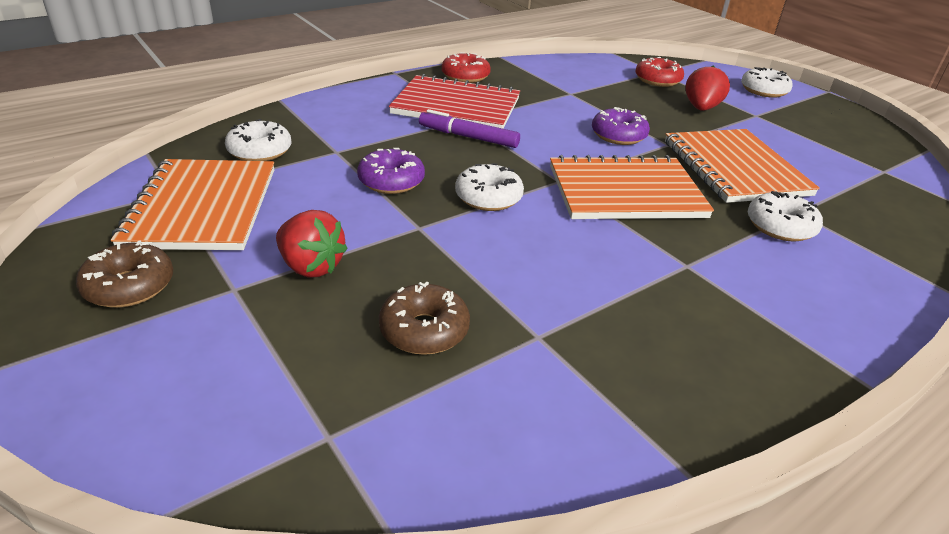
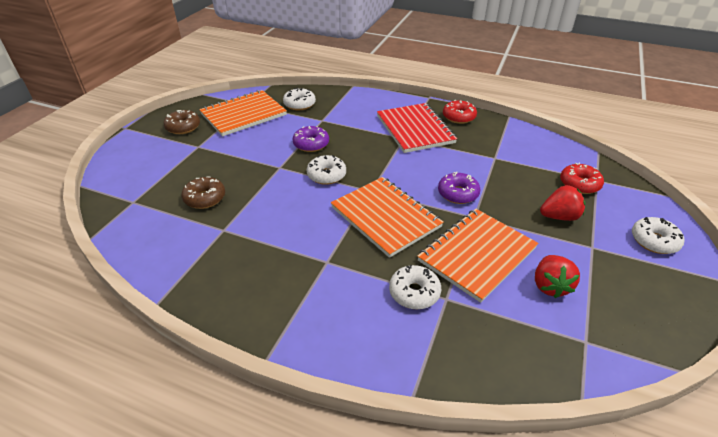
camera: 60 degrees right, 5 degrees up
(311, 266) = (225, 155): red strawberry -> red strawberry (550, 286)
(468, 137) = (383, 146): purple marker -> none

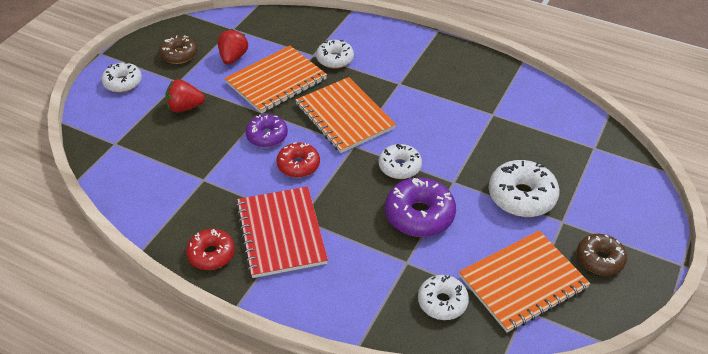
camera: 175 degrees left, 5 degrees up
(205, 198) = (522, 146): brown donut -> brown donut (179, 55)
(223, 160) = (521, 196): none -> white donut
(311, 144) = (419, 215): purple donut -> purple donut, size x1.54
(579, 184) = (137, 139): red donut -> red donut (298, 165)

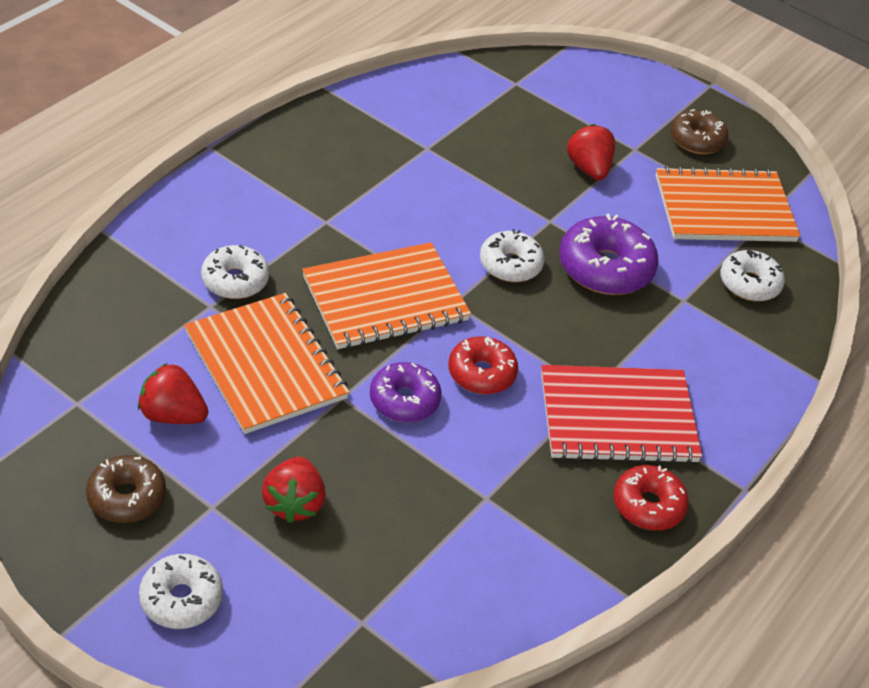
camera: 85 degrees left, 0 degrees up
(521, 196) = (588, 168): white donut -> red strawberry
(523, 282) = (724, 209): orange notebook -> orange notebook turned 75 degrees counterclockwise

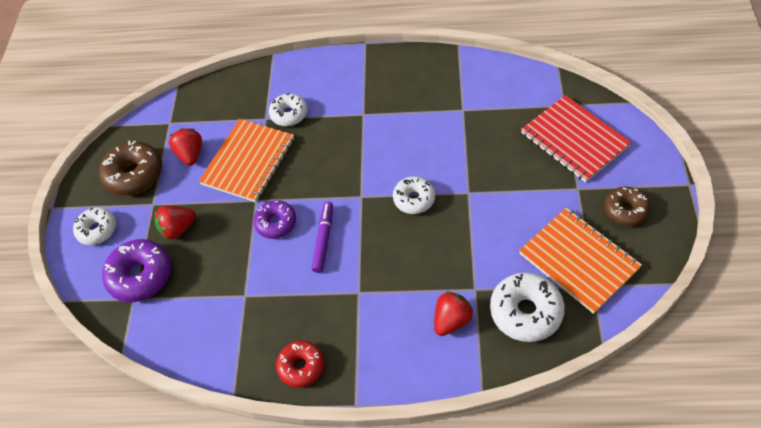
camera: 65 degrees right, 10 degrees up
(127, 497) = (134, 174): brown donut -> brown donut, size x1.54
(385, 299) = (335, 170): orange notebook -> none
(481, 373) = (323, 239): red donut -> purple marker
(588, 168) = (532, 180): red strawberry -> red strawberry (451, 320)
(605, 268) = (459, 239): purple donut -> purple donut (140, 275)
(617, 417) = (351, 314): red notebook -> red notebook (574, 140)
(749, 283) = (525, 312): white donut -> white donut, size x1.54

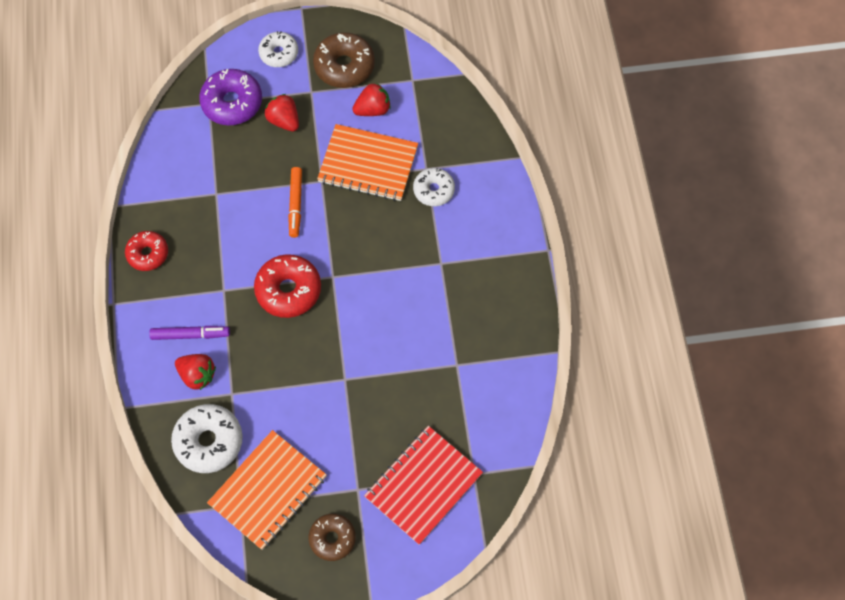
camera: 75 degrees right, 10 degrees up
(276, 223) = (295, 204): purple donut -> orange marker
(323, 239) = (279, 250): purple marker -> purple marker (190, 335)
(369, 233) = (288, 290): none -> red donut
(414, 199) = (332, 327): white donut -> none

